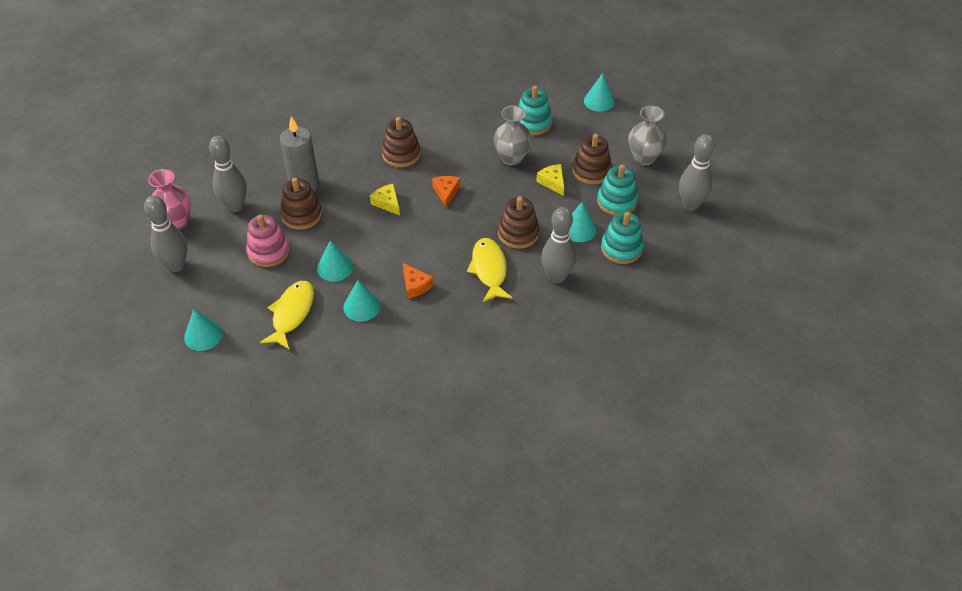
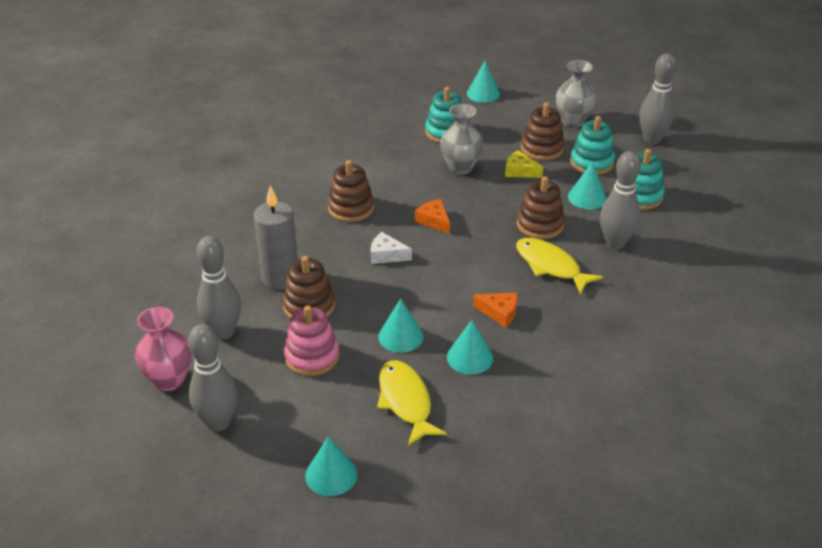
camera: 35 degrees left, 10 degrees down
(387, 203) = (386, 255): yellow cheese -> white cheese

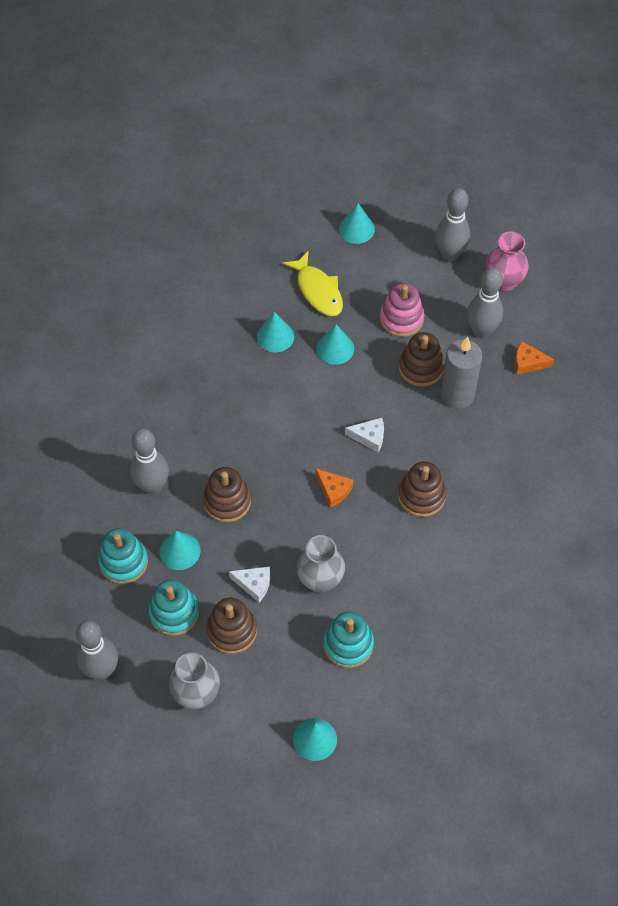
camera: 170 degrees right, 20 degrees up
(499, 312) = (256, 385): orange cheese -> orange cheese (528, 363)
(520, 171) = (254, 584): yellow cheese -> white cheese
(550, 266) = (214, 446): yellow fish -> none

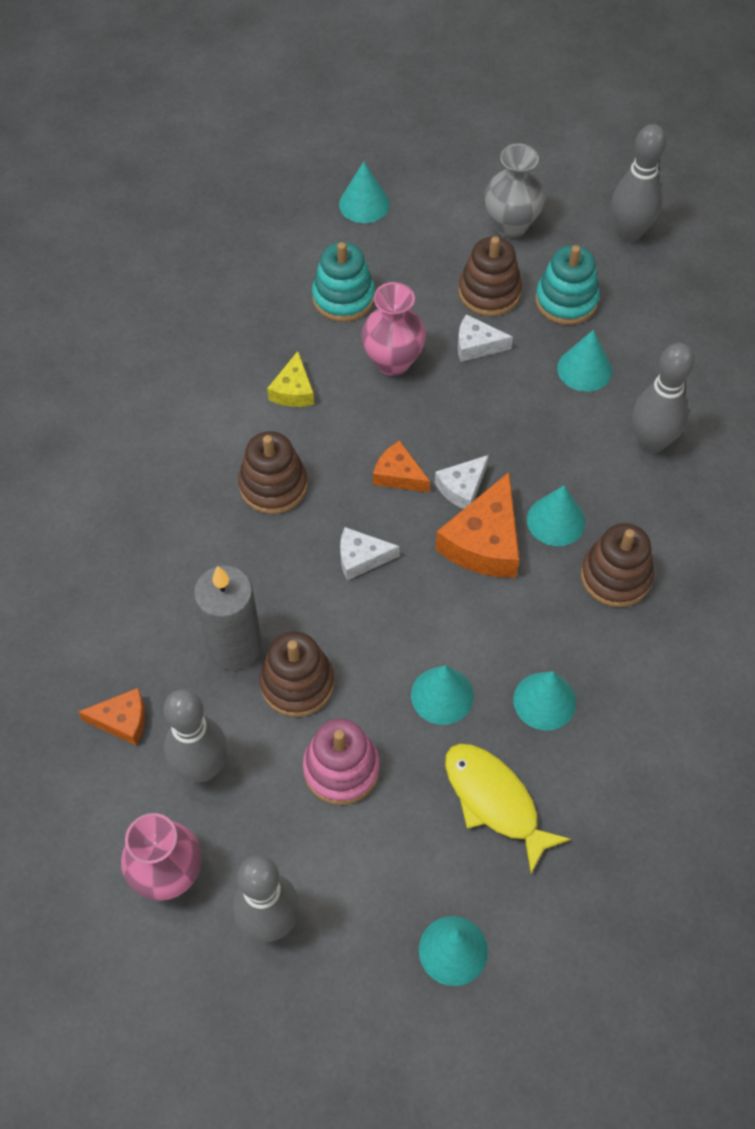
camera: 170 degrees right, 0 degrees up
(123, 562) = (651, 346): turquoise stacking toy -> none
(227, 501) = (542, 438): brown stacking toy -> brown stacking toy (615, 576)
(235, 442) = (556, 520): none -> turquoise cone
(286, 435) = (484, 542): none -> orange cheese
(292, 474) = (462, 488): none -> white cheese
(320, 580) = (393, 362): grey vase -> pink vase
(398, 568) = (293, 390): none -> yellow cheese

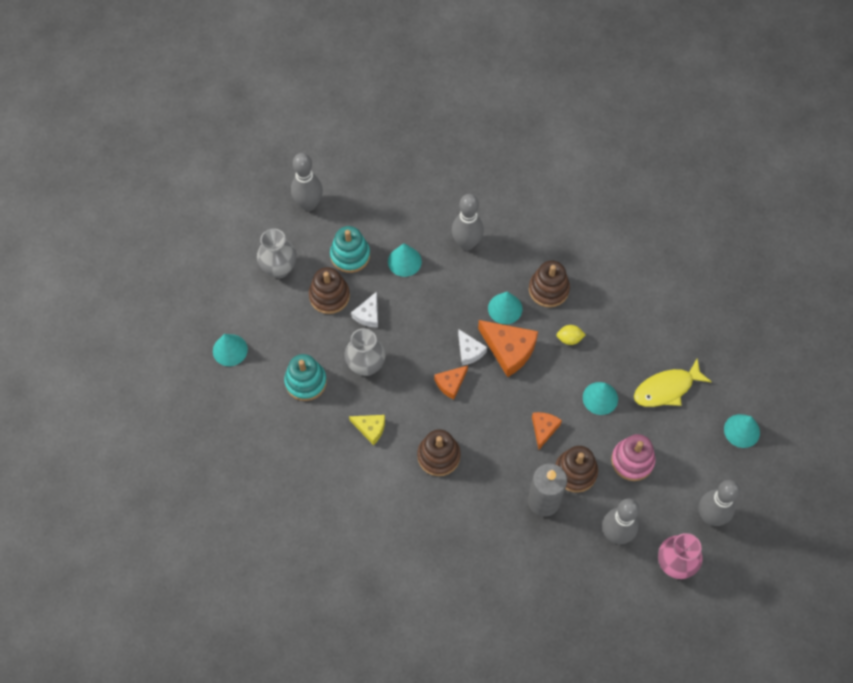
camera: 75 degrees left, 5 degrees up
(122, 720) = (577, 573): orange cheese -> orange cheese (544, 429)
(361, 558) = (502, 418): white cheese -> none
(393, 362) = (366, 365): pink vase -> grey vase
(536, 626) = (569, 339): none -> yellow lemon
(544, 701) = (615, 348): turquoise cone -> none

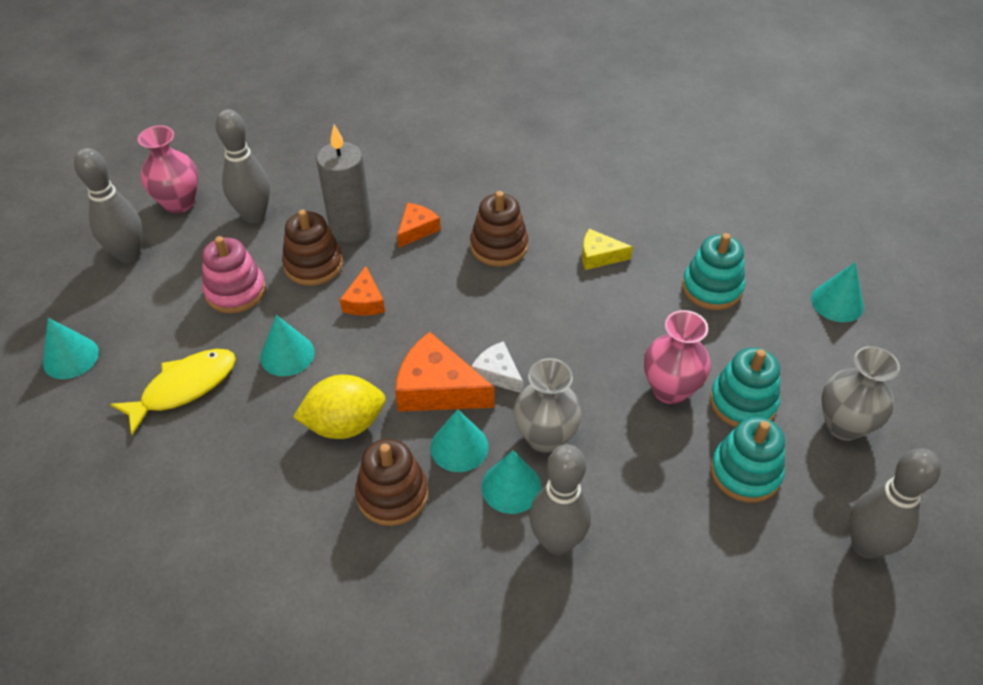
camera: 165 degrees right, 15 degrees down
(329, 296) = (742, 402): brown stacking toy -> turquoise stacking toy
(366, 365) = (640, 324): grey vase -> grey vase (545, 437)
(368, 314) = (670, 389): white cheese -> pink vase
(404, 261) = (651, 484): turquoise cone -> turquoise cone (511, 487)
(450, 383) = (511, 327): orange cheese -> orange cheese (417, 229)
(569, 339) = (344, 424): yellow lemon -> yellow lemon, size x1.89

